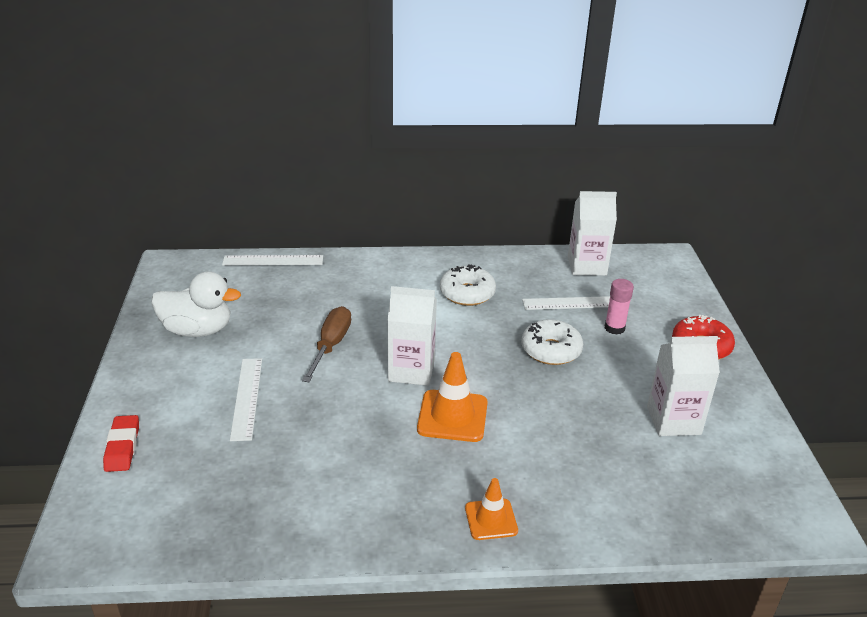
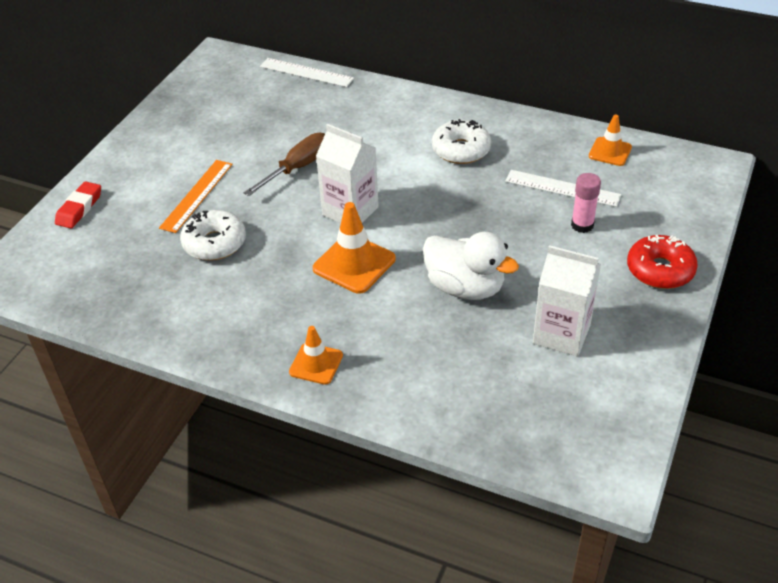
camera: 30 degrees right, 10 degrees up
(197, 330) = (199, 124): white duck -> white duck (465, 287)
(247, 398) = (196, 195): white ruler -> orange ruler
(551, 350) = (497, 229): white donut -> white donut (214, 243)
(587, 266) = (610, 152): white carton -> orange traffic cone

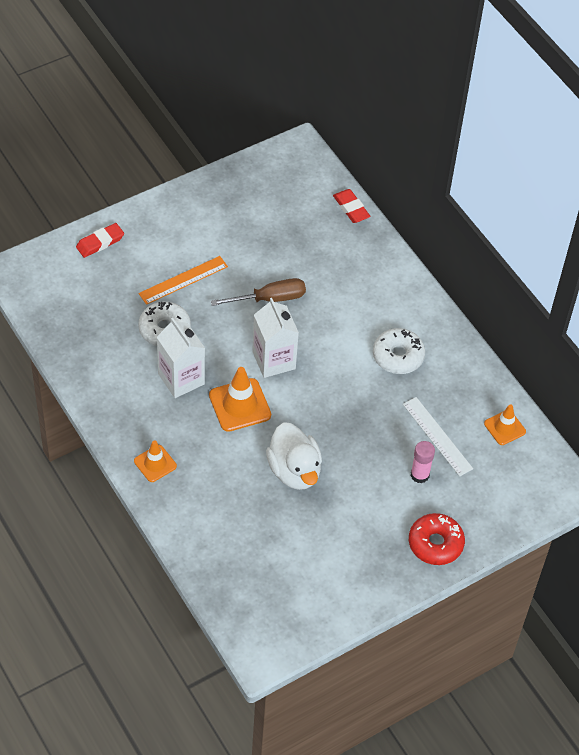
camera: 30 degrees right, 10 degrees up
(306, 72) = (351, 208): white ruler -> red eraser
(561, 334) = (323, 545): white carton -> white carton (181, 379)

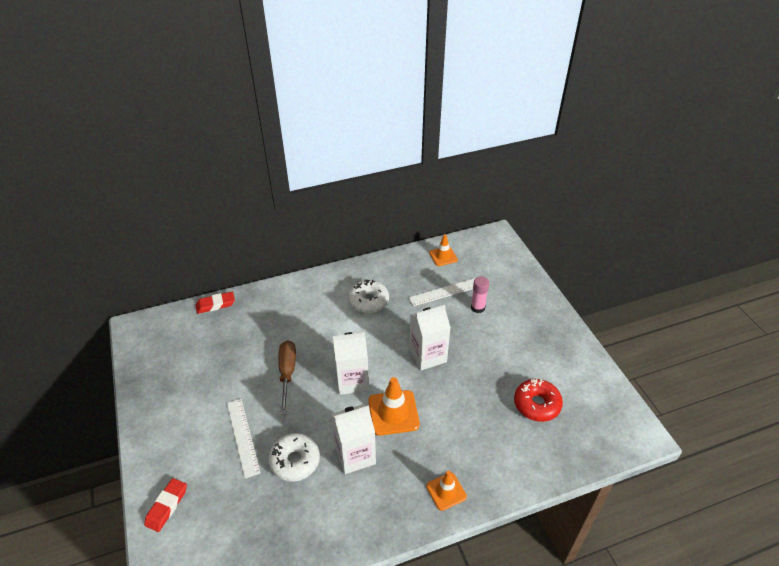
camera: 75 degrees left, 10 degrees down
(100, 242) = (166, 506): red eraser -> red eraser turned 45 degrees clockwise
(183, 280) = (243, 437): orange ruler -> white ruler
(294, 470) = (465, 384): white duck -> none
(327, 428) = (428, 355): none -> white carton
(435, 543) = (537, 309): red donut -> red donut (536, 404)

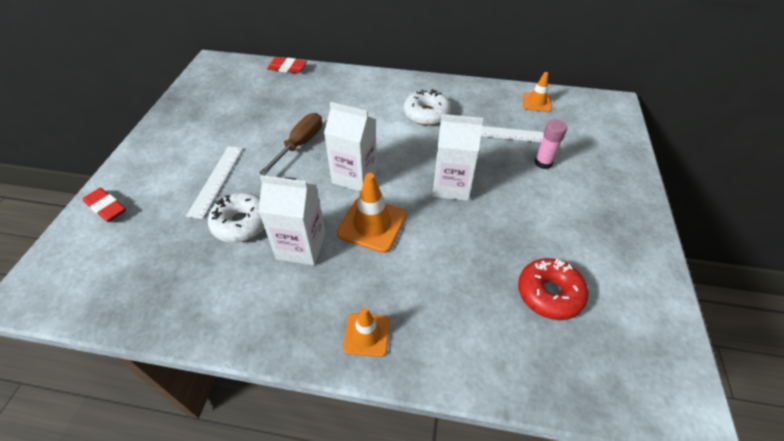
camera: 30 degrees right, 5 degrees up
(166, 506) = (106, 207): red eraser -> red eraser turned 75 degrees clockwise

